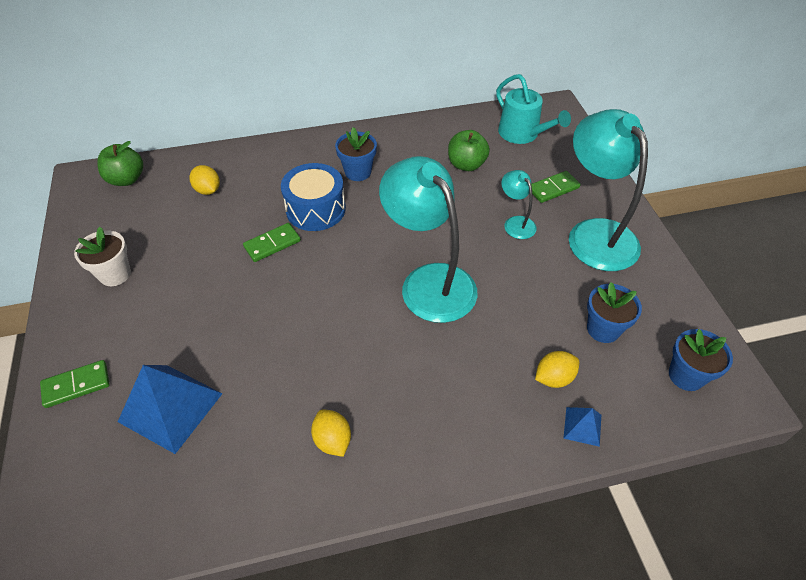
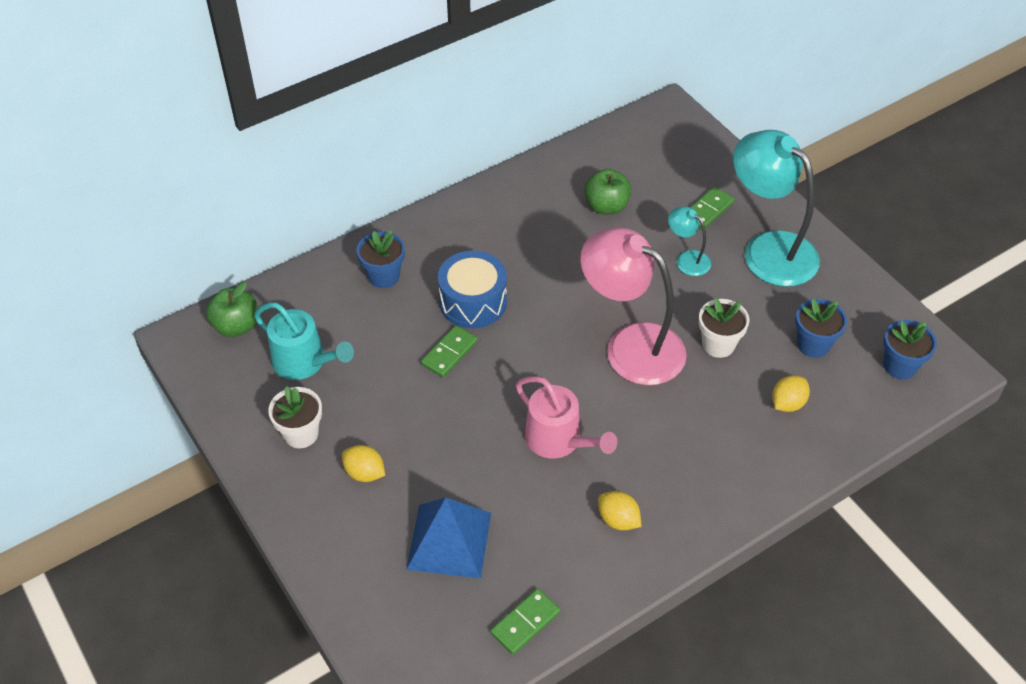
camera: 20 degrees left, 0 degrees up
(76, 385) = (341, 551): green domino -> green domino (525, 622)
(208, 190) = (340, 313): yellow lemon -> yellow lemon (364, 473)
(320, 345) = (558, 440): none -> pink watering can
(358, 172) = (494, 246): blue flower pot -> blue flower pot (384, 276)
(429, 281) = (631, 345): turquoise lamp -> pink lamp
(510, 303) = (718, 344): none -> white flower pot
(522, 134) = (648, 153): turquoise watering can -> turquoise watering can (304, 362)
(582, 426) = (829, 438): blue pyramid -> none

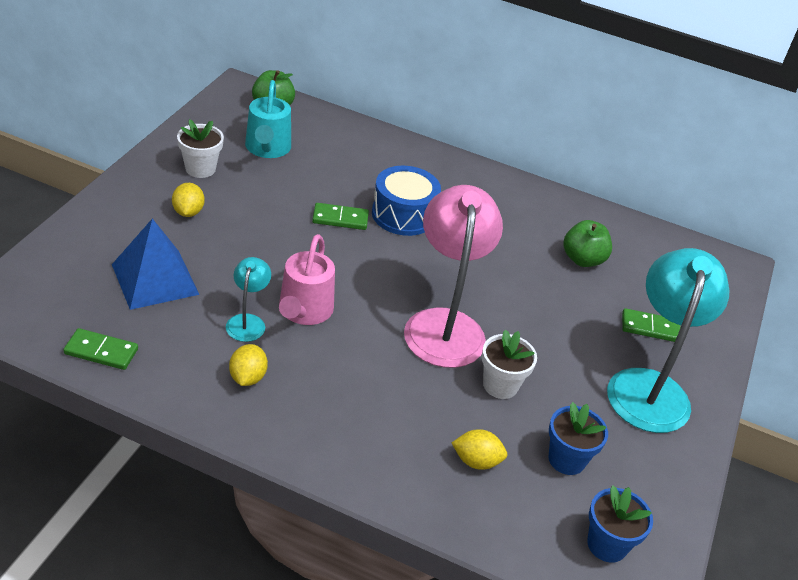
camera: 50 degrees right, 10 degrees down
(384, 276) = (383, 160): blue flower pot -> none
(687, 259) = (578, 331): turquoise lamp -> turquoise lamp (247, 321)

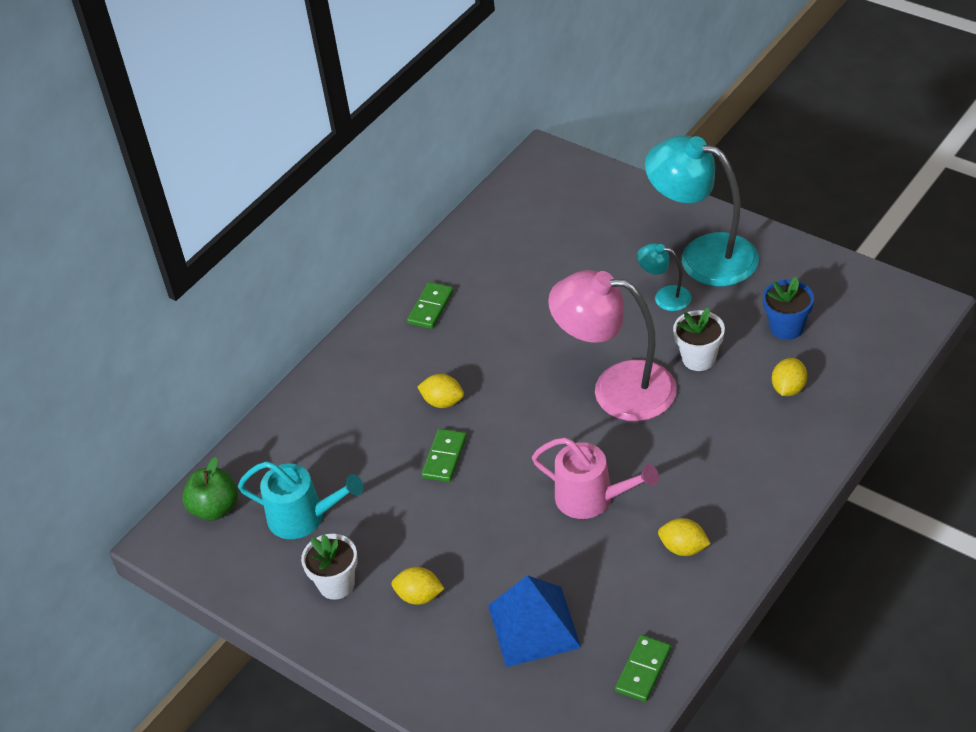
camera: 65 degrees left, 5 degrees up
(247, 321) = (604, 546): turquoise lamp -> turquoise lamp (665, 297)
(403, 215) = (443, 402): blue drum -> yellow lemon
(582, 259) = (528, 268): green apple -> none
(607, 544) = (874, 319): blue flower pot -> none
(650, 328) = (628, 239): green domino -> green domino (431, 307)

